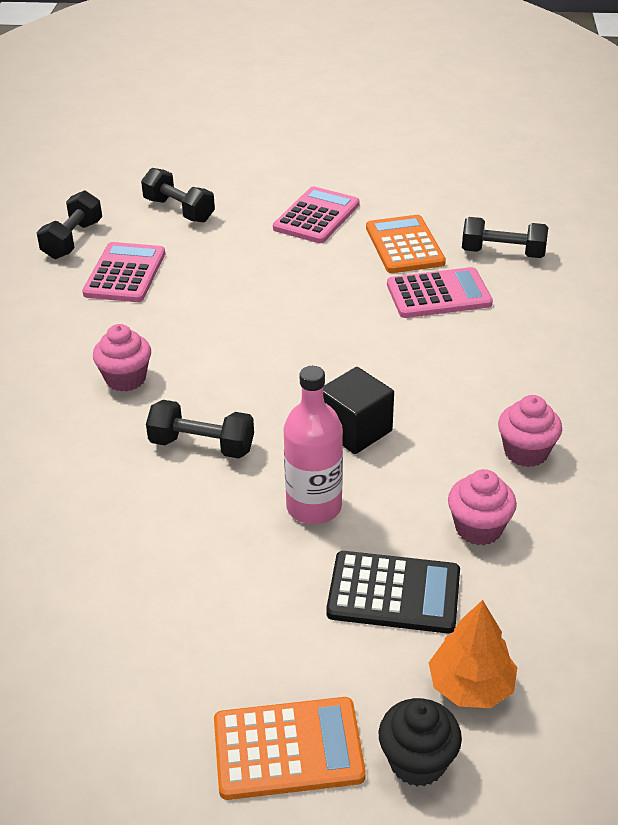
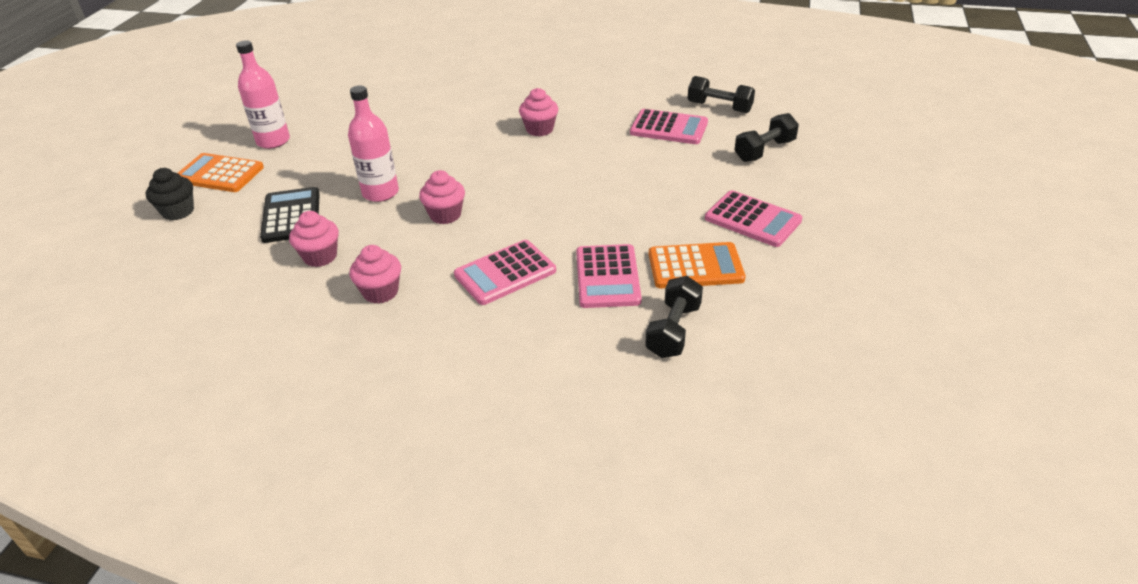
camera: 100 degrees right, 0 degrees up
(162, 706) = (273, 141): none -> pink bottle
(202, 446) = (459, 155): black dumbbell -> none
(288, 748) = (219, 174): orange calculator -> orange calculator turned 105 degrees clockwise
(355, 430) = (445, 215): black cube -> pink cupcake
(394, 593) = (291, 216): black calculator -> black calculator turned 150 degrees clockwise
(456, 362) = (505, 273): none -> pink calculator
(471, 686) = (206, 235): orange tree -> none

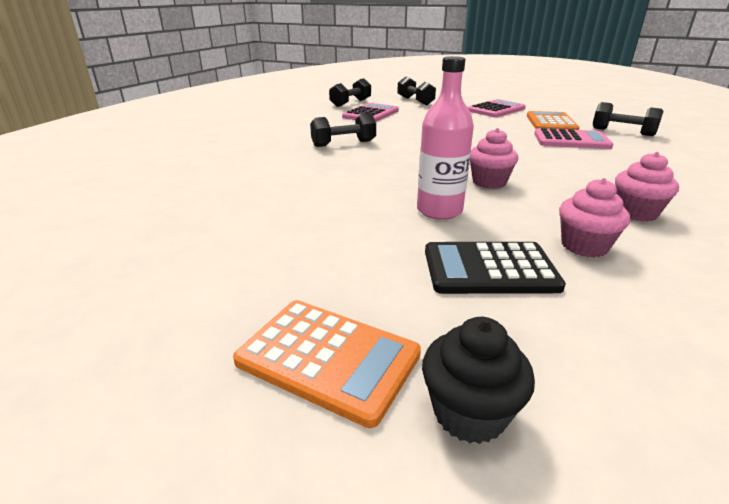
camera: 80 degrees left, 10 degrees down
(219, 174) = (328, 358): orange calculator -> orange calculator turned 90 degrees counterclockwise
(273, 141) = (238, 295): pink bottle -> none
(505, 273) = (579, 166): pink calculator -> none
(539, 129) = (343, 144): pink cupcake -> black dumbbell

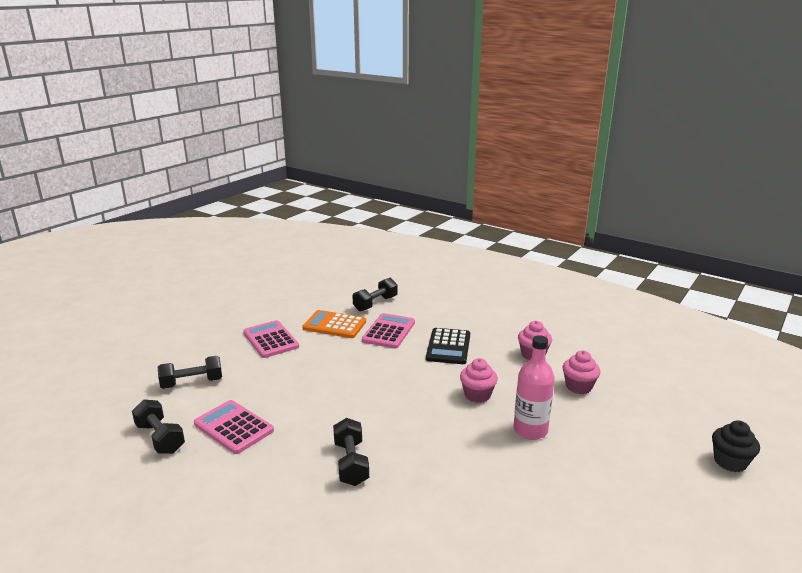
camera: 80 degrees left, 5 degrees down
(328, 358) = (711, 502): orange calculator -> none
(489, 269) = (611, 428): black calculator -> black calculator (448, 347)

